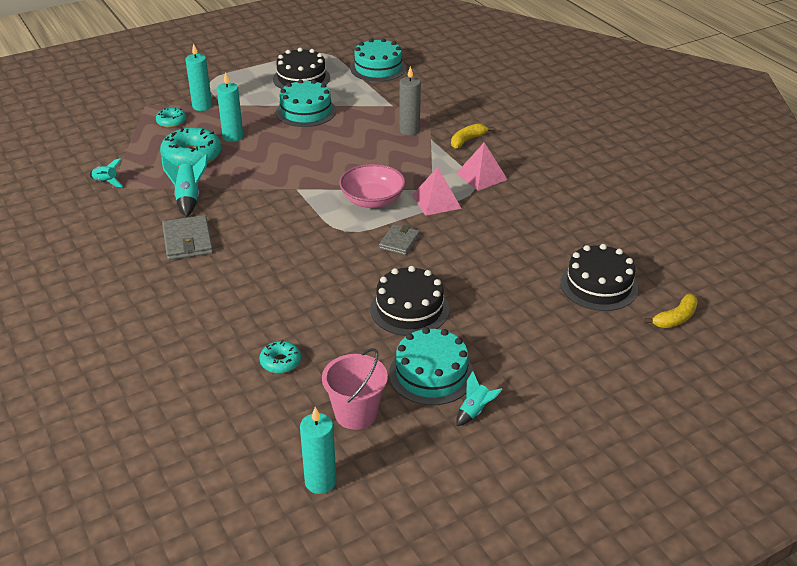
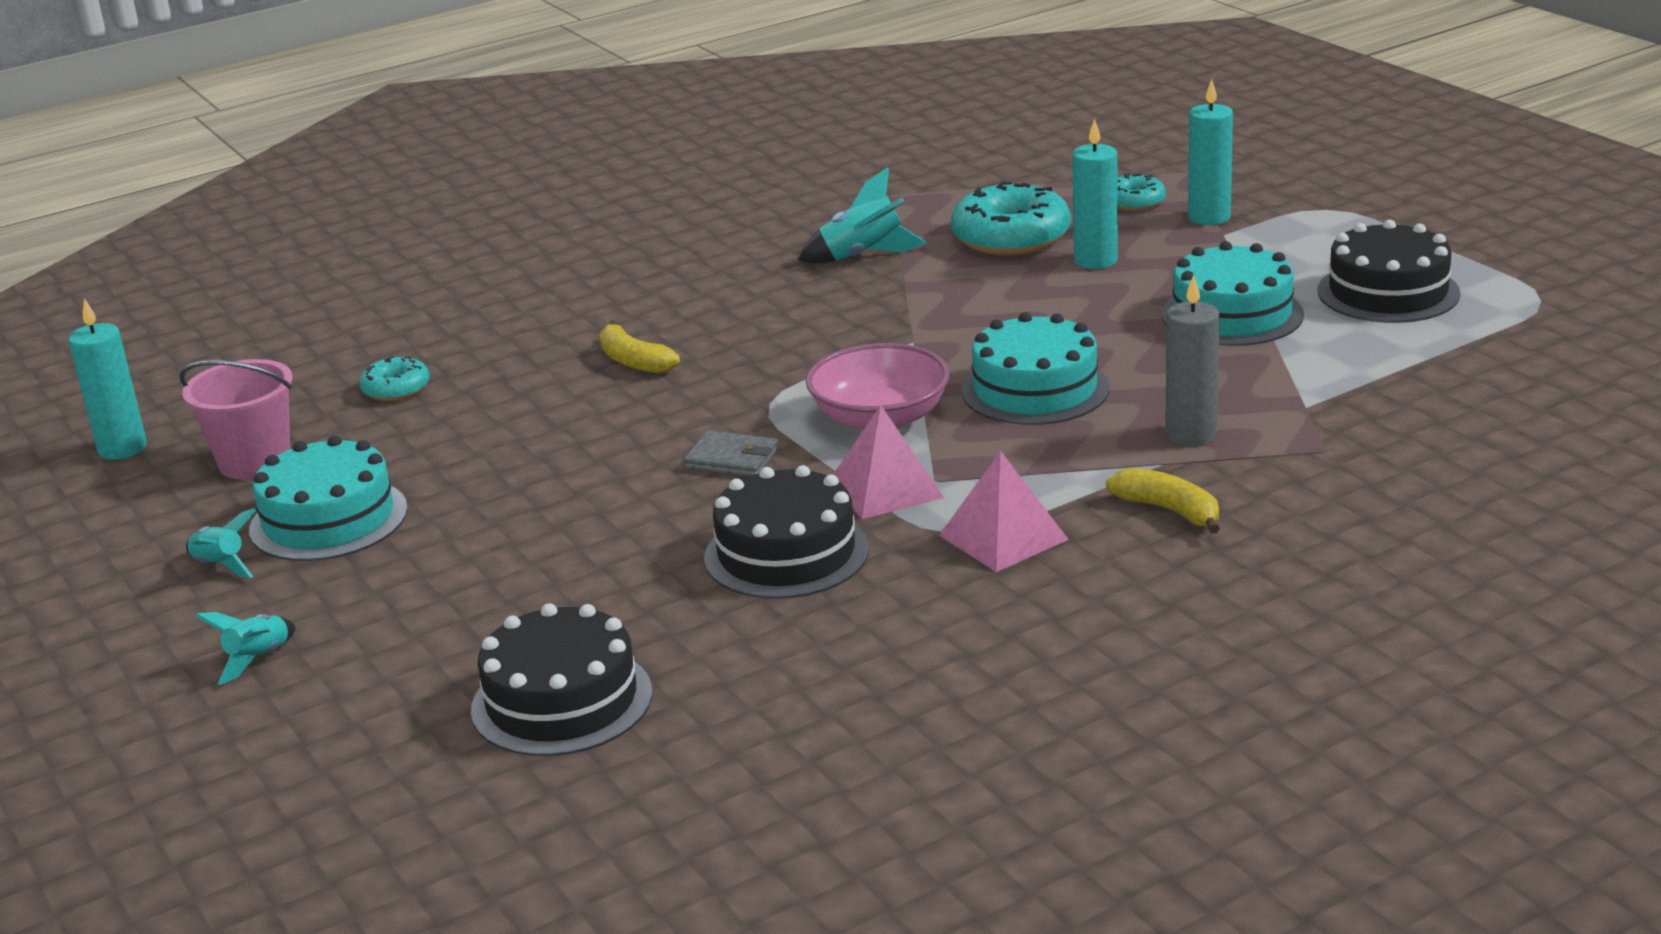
camera: 90 degrees right, 10 degrees down
(106, 182) = (907, 188): turquoise rocket -> turquoise rocket (258, 659)
(187, 241) = (732, 275): grey wallet -> none
(378, 68) = (1498, 371): turquoise cake -> turquoise cake (1035, 389)
(409, 309) = (513, 486): black cake -> black cake (786, 553)
(675, 318) = (427, 807): yellow banana -> yellow banana (633, 361)

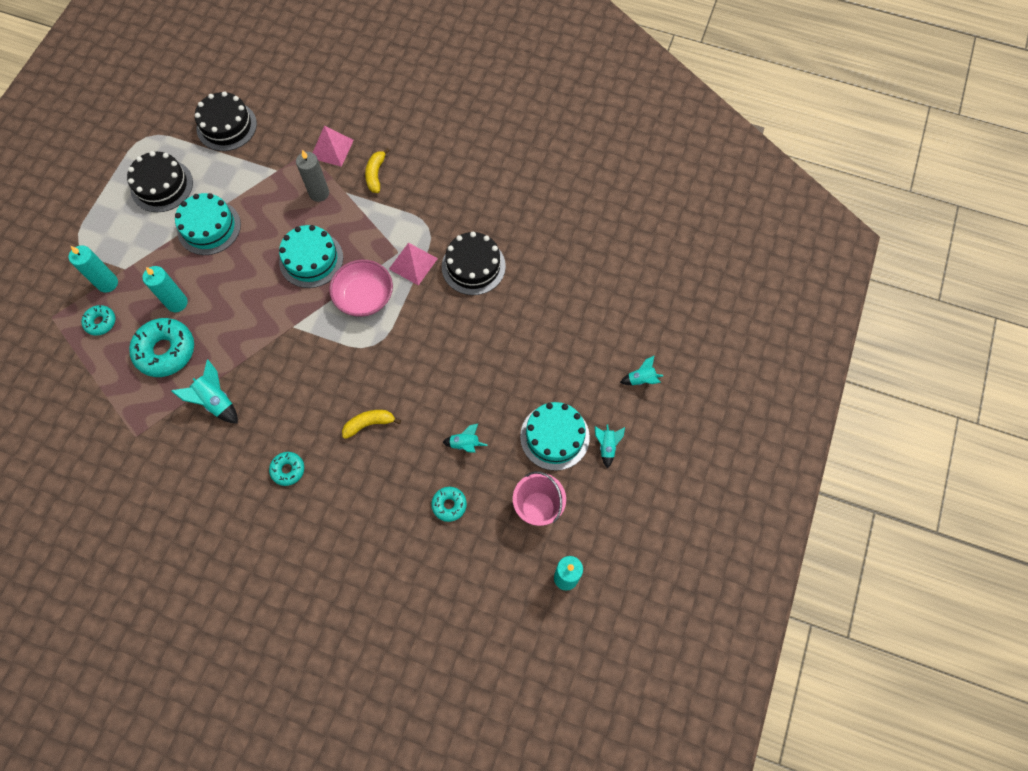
camera: 130 degrees left, 40 degrees up
(463, 431) = (465, 444): none -> turquoise rocket
(562, 701) = (593, 271): black cake -> black cake (226, 126)
(633, 361) = (369, 424): yellow banana -> yellow banana turned 120 degrees counterclockwise
(665, 284) = (288, 470): none -> turquoise donut
(732, 459) = (424, 327): grey wallet -> none
(1003, 537) = (422, 210): pink pyramid -> pink pyramid (332, 149)

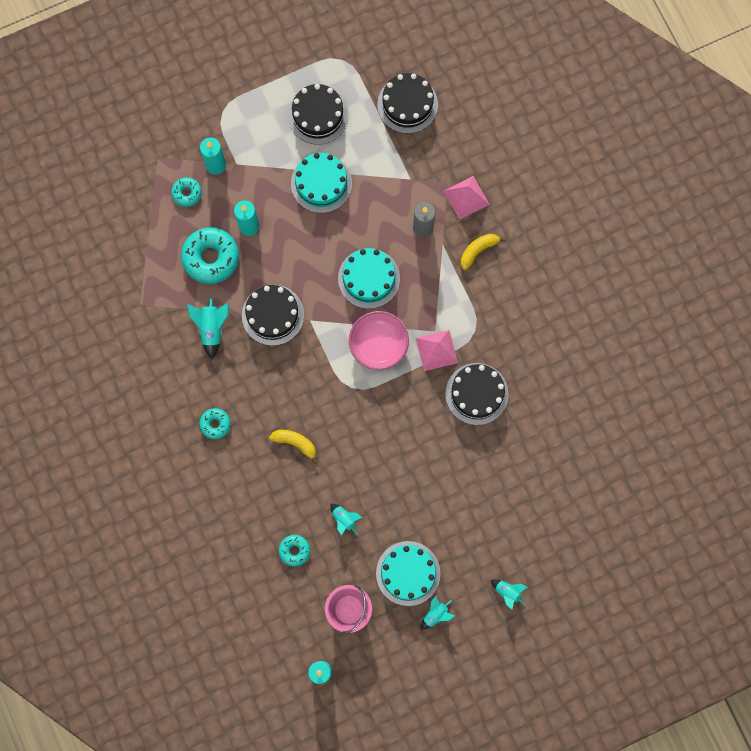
camera: 45 degrees right, 10 degrees up
(258, 348) = (273, 315): none -> black cake

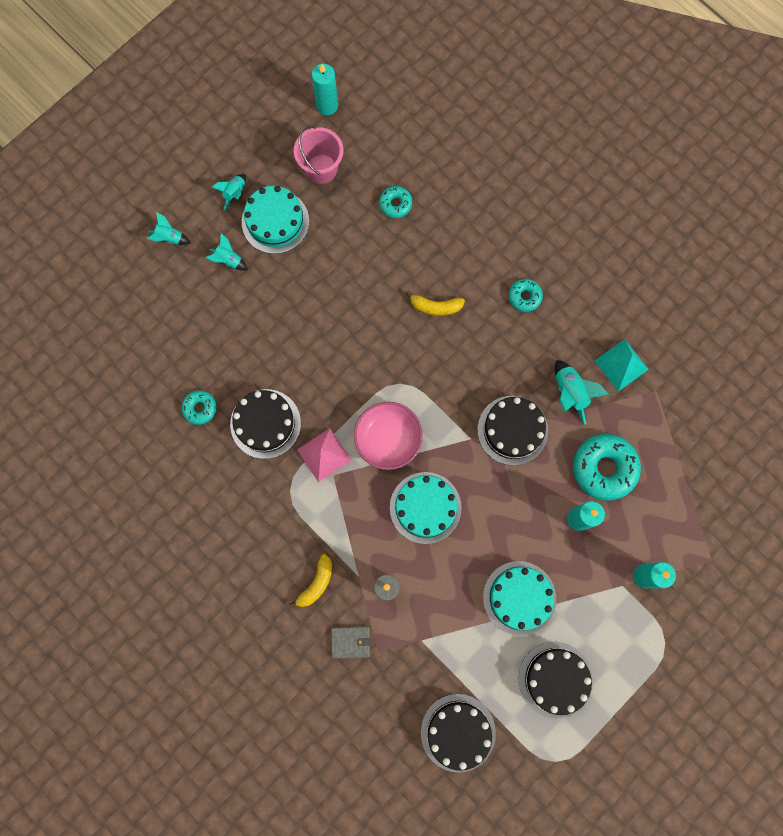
camera: 160 degrees right, 0 degrees up
(159, 336) = (621, 365): none -> turquoise pyramid
(187, 193) = (661, 531): turquoise donut -> turquoise donut (200, 408)
(344, 519) = (357, 250): turquoise rocket -> turquoise rocket (228, 260)
(466, 197) = (350, 642): pink pyramid -> grey wallet

